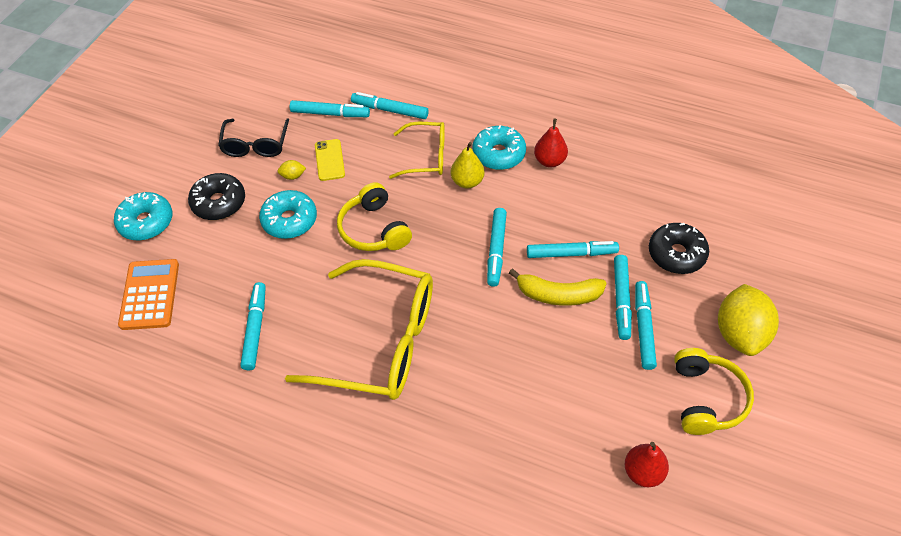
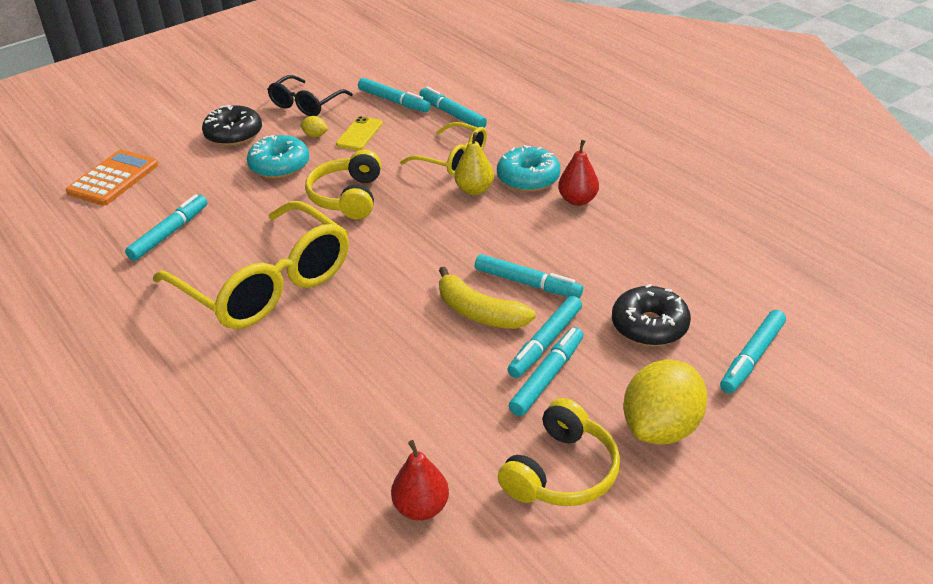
camera: 30 degrees right, 15 degrees down
(146, 222) = (163, 129): turquoise donut -> none
(496, 250) = (450, 253): turquoise marker -> turquoise marker (752, 357)

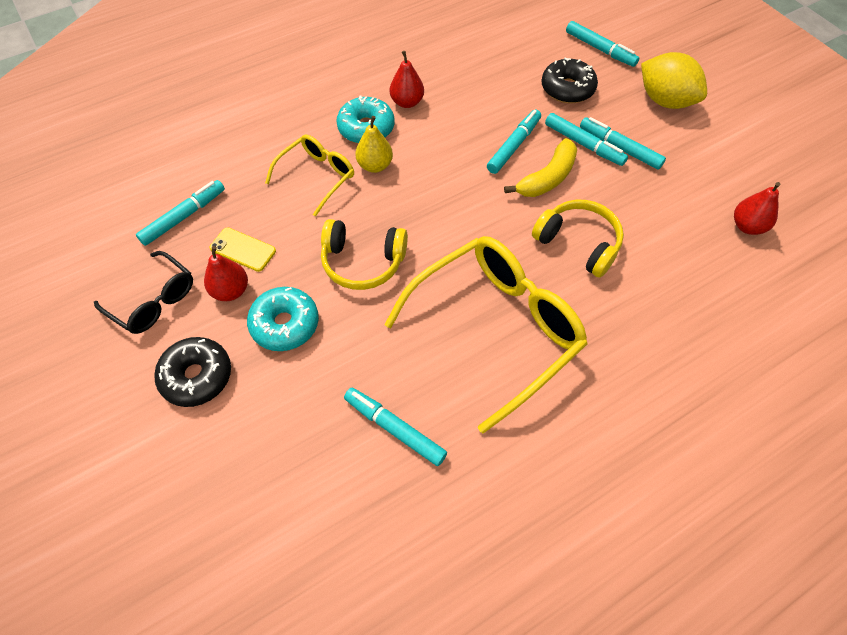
camera: 85 degrees left, 20 degrees up
(113, 179) = (258, 514): orange calculator -> none
(315, 135) = (231, 291): yellow lemon -> red pear
(452, 114) = (232, 170): turquoise marker -> none
(561, 472) = (707, 152): yellow headphones -> yellow headphones (578, 243)

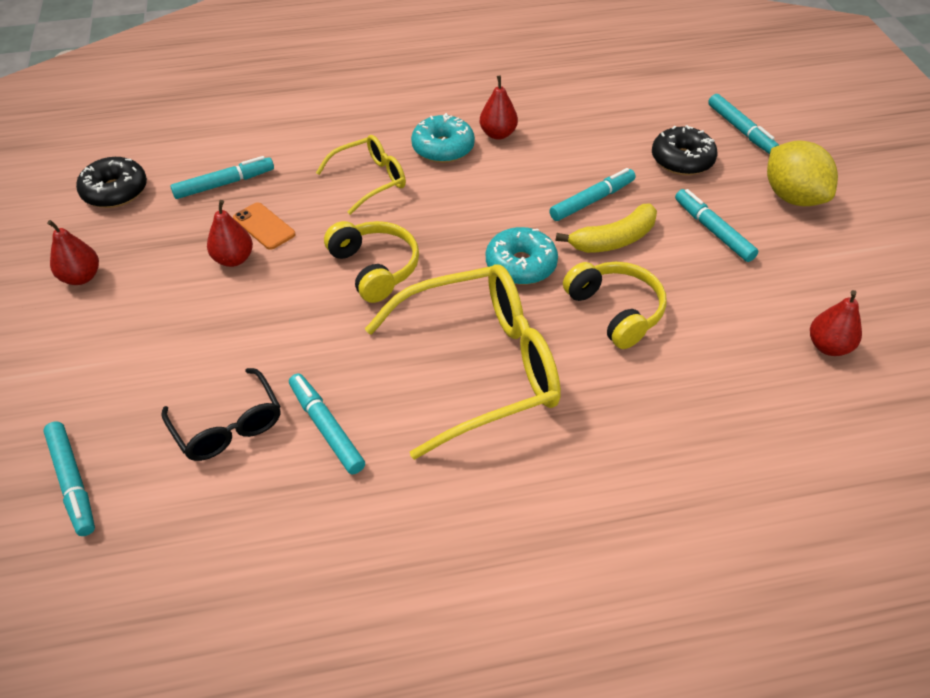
camera: 20 degrees right, 10 degrees down
(92, 353) = (81, 277): none -> red pear
(153, 300) = (158, 248): black glasses -> black glasses (228, 426)
(197, 376) = (163, 324): black donut -> black donut (115, 191)
(243, 249) = (264, 226): yellow phone -> orange phone
(285, 324) = (269, 302): turquoise donut -> turquoise donut (521, 265)
(363, 262) = (375, 268): yellow headphones -> yellow headphones turned 150 degrees counterclockwise
(375, 166) = (434, 184): yellow pear -> none
(583, 144) = (672, 217): turquoise marker -> turquoise marker (73, 482)

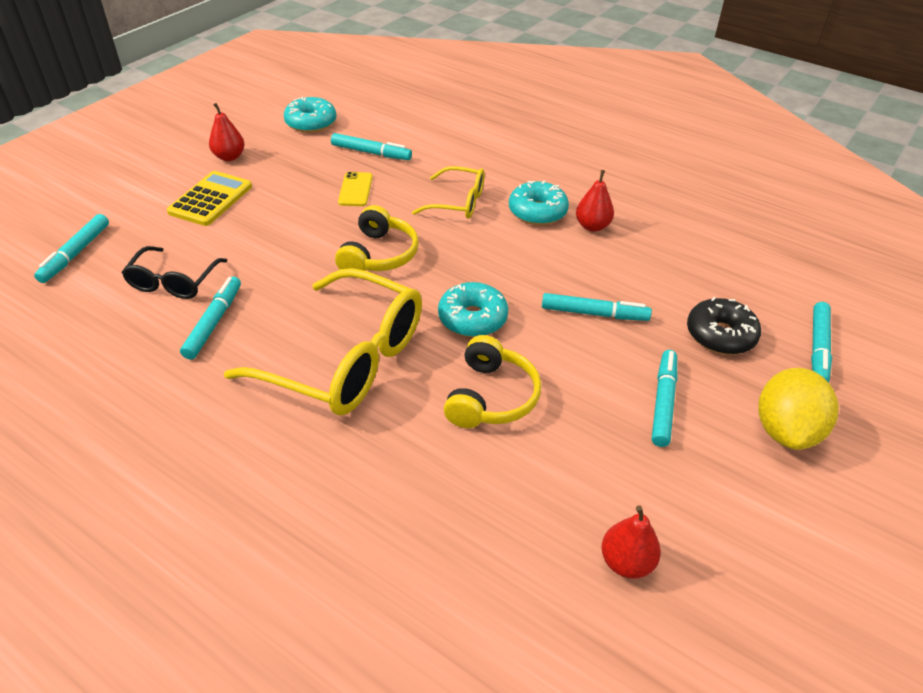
camera: 45 degrees right, 5 degrees down
(115, 191) = (311, 123): black donut -> turquoise donut
(133, 329) = (211, 199): none -> yellow calculator
(233, 259) = (312, 197): red pear -> none
(264, 226) = (355, 189): orange phone -> yellow phone
(613, 240) = (567, 350): yellow banana -> none

